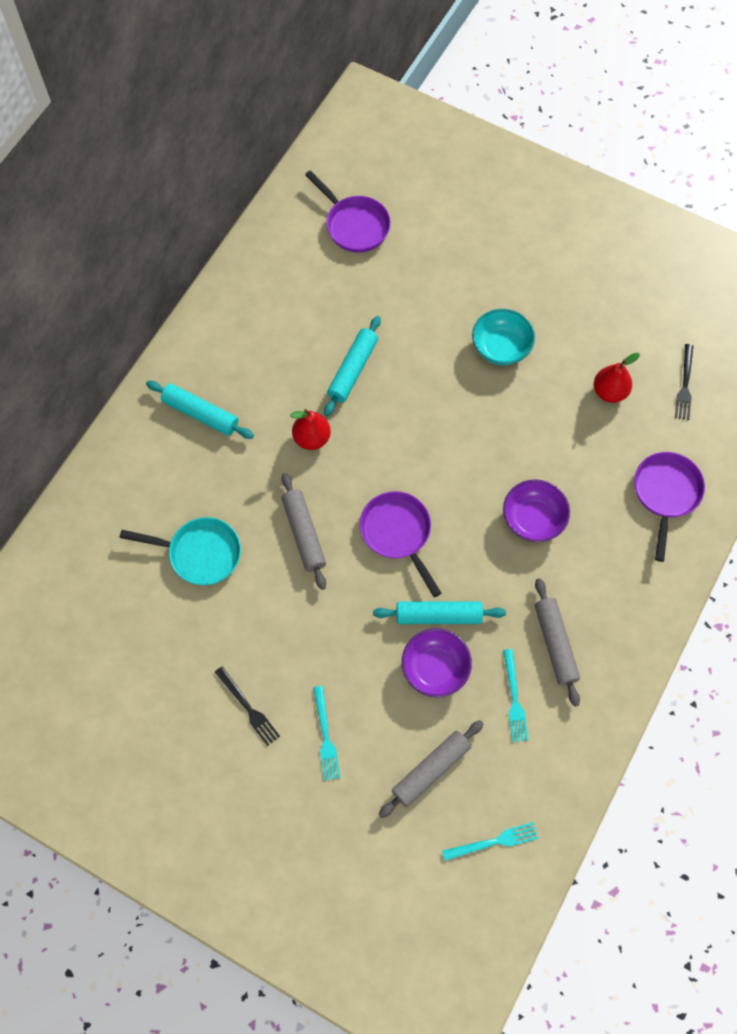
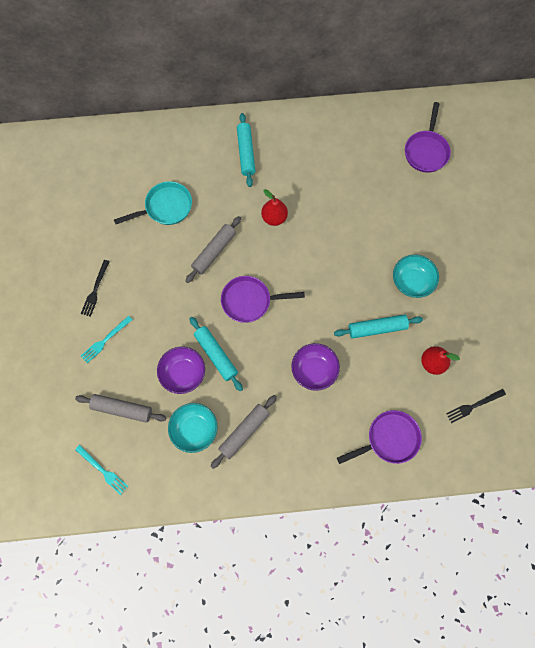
camera: 55 degrees right, 5 degrees up
(200, 553) = (165, 207): turquoise pan -> turquoise pan turned 90 degrees counterclockwise
(353, 369) = (333, 211): turquoise rolling pin -> turquoise rolling pin (377, 328)
(398, 533) = (250, 301): purple pan -> purple pan turned 120 degrees counterclockwise
(514, 699) = (194, 429): turquoise fork -> turquoise bowl

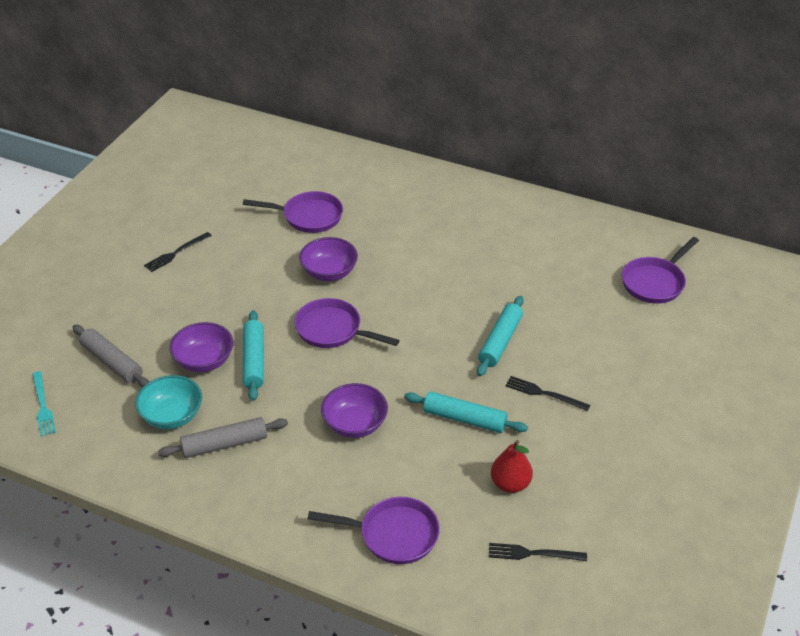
camera: 30 degrees right, 30 degrees down
(105, 340) = (148, 297): turquoise fork -> none
(165, 207) = (308, 216): turquoise pan -> purple pan
(214, 251) = (329, 272): grey rolling pin -> purple bowl
(246, 153) = (434, 206): turquoise rolling pin -> turquoise rolling pin (500, 341)
(274, 218) = (421, 270): red pear -> none
(412, 281) = (544, 393): turquoise bowl -> black fork

